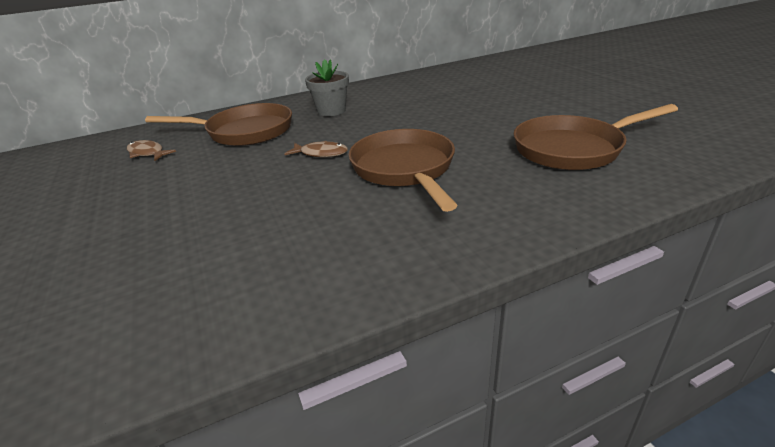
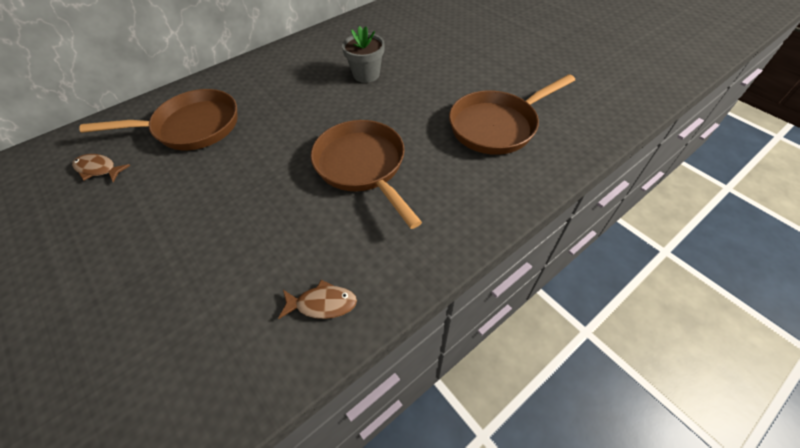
camera: 15 degrees left, 20 degrees up
(321, 153) = (280, 152): brown fish -> brown fish (322, 304)
(331, 111) = (271, 88): grey flower pot -> grey flower pot (366, 74)

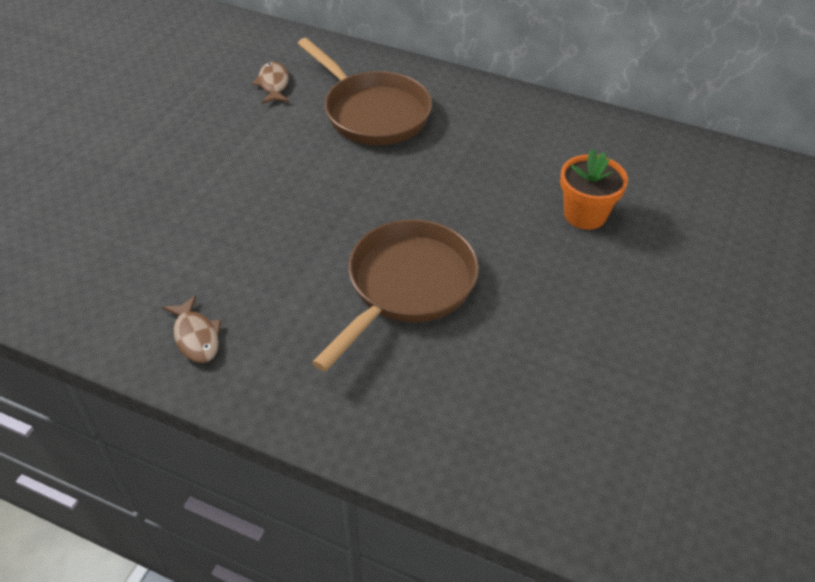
camera: 60 degrees right, 5 degrees down
(366, 74) = (585, 214): grey flower pot -> orange flower pot
(497, 126) = (588, 406): brown pan -> none

